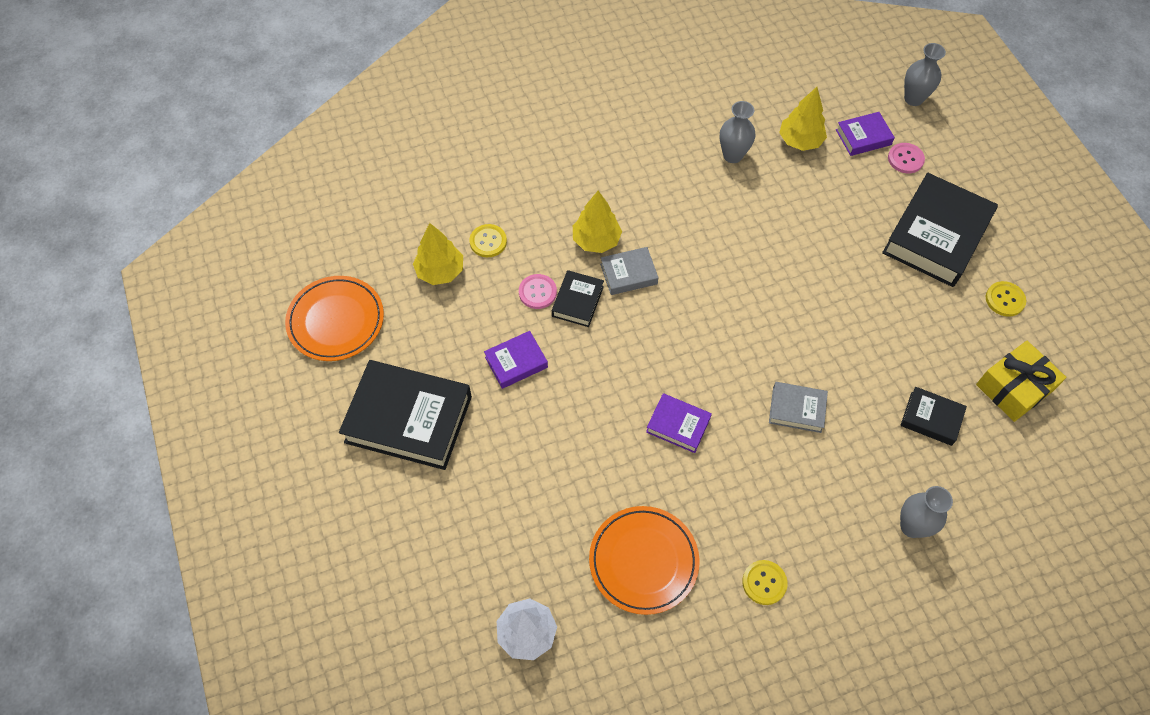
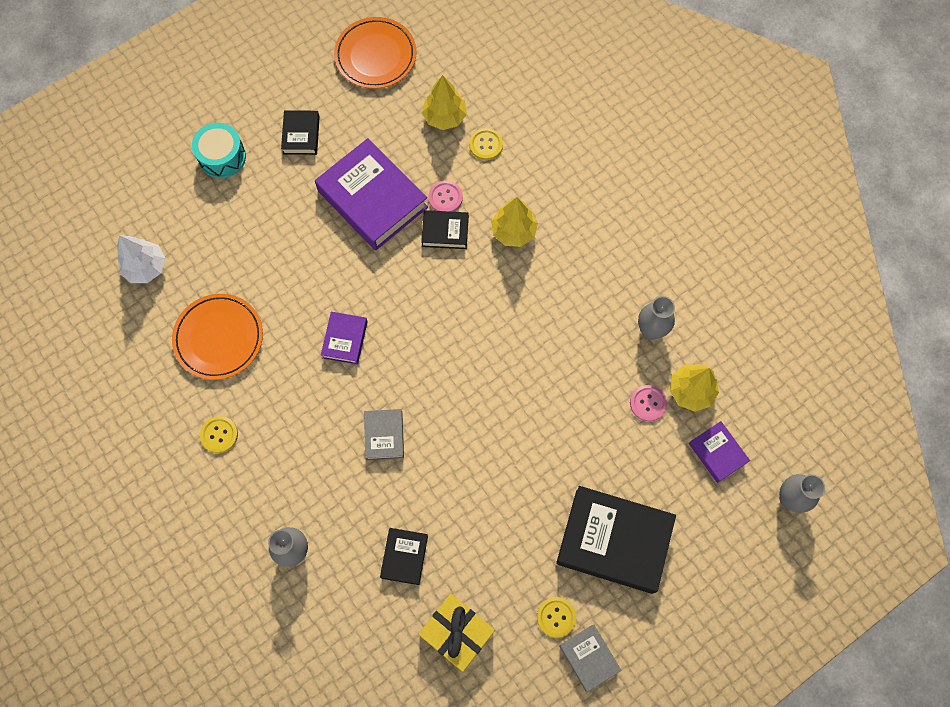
camera: 75 degrees right, 10 degrees up
(405, 513) = (222, 157): none -> turquoise drum
(408, 419) = (301, 135): black book -> black book, size x0.50
(516, 362) = (372, 199): purple book -> purple book, size x2.02
(628, 274) = (485, 266): grey book -> grey book (589, 657)
(905, 159) = (703, 499): pink button -> pink button (648, 403)

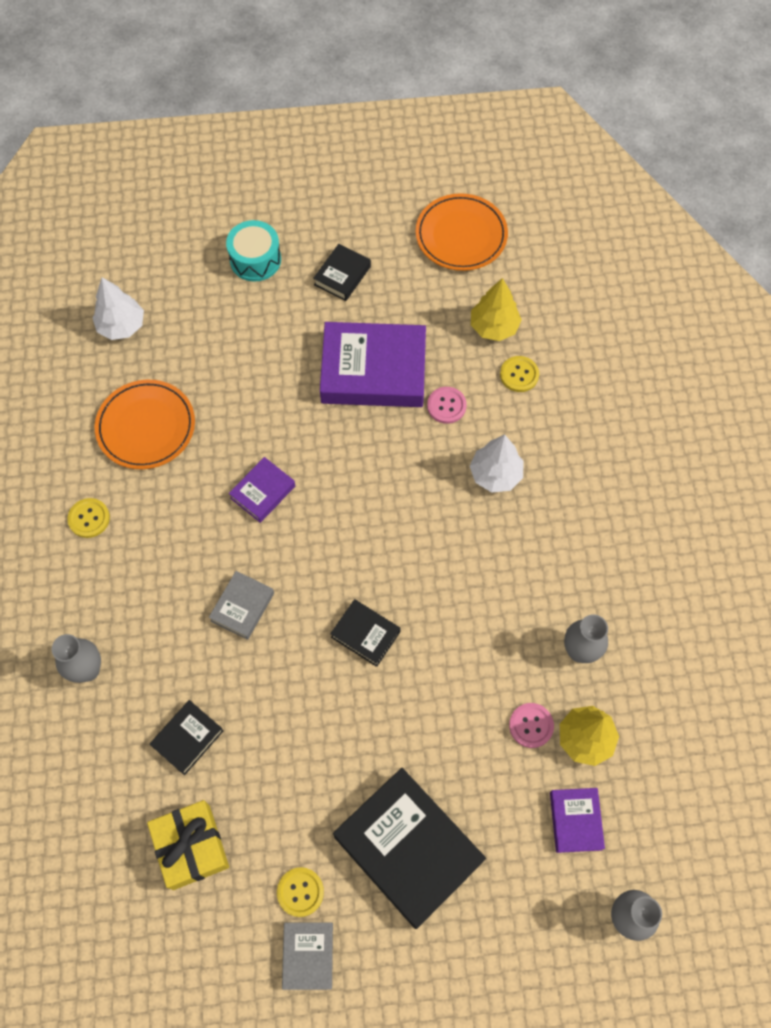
camera: 30 degrees right, 5 degrees down
(372, 199) = (373, 371): purple book -> purple book turned 75 degrees counterclockwise
(445, 232) = (425, 439): black book -> black book (365, 634)
(513, 231) = (495, 474): yellow tree -> white tree

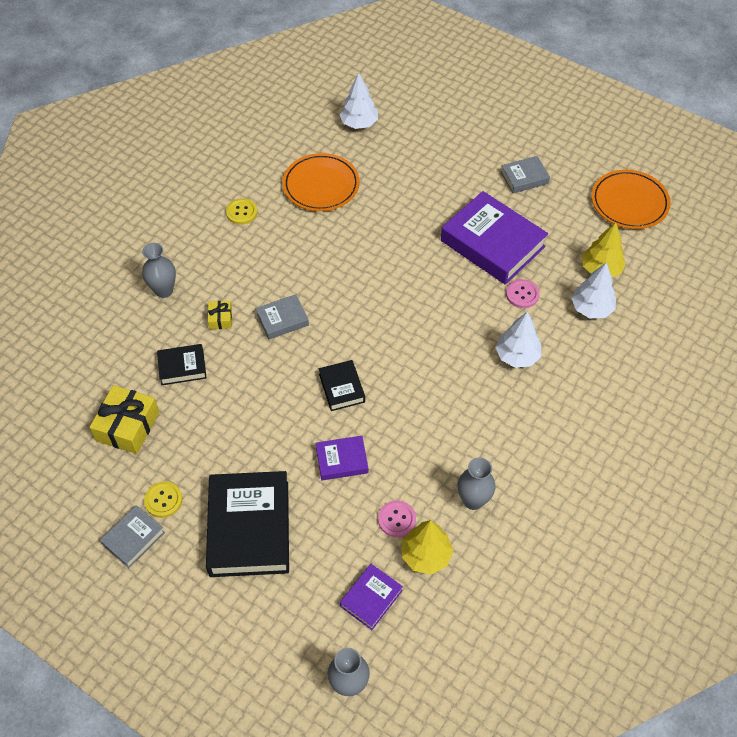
camera: 40 degrees right, 10 degrees down
(178, 655) = (220, 319): none -> yellow gift
(255, 259) = (476, 136): turquoise drum -> none
(263, 492) = (356, 266): purple book -> purple book (342, 460)
(342, 275) = (524, 178): black book -> grey book
(519, 375) = (591, 308): yellow button -> white tree

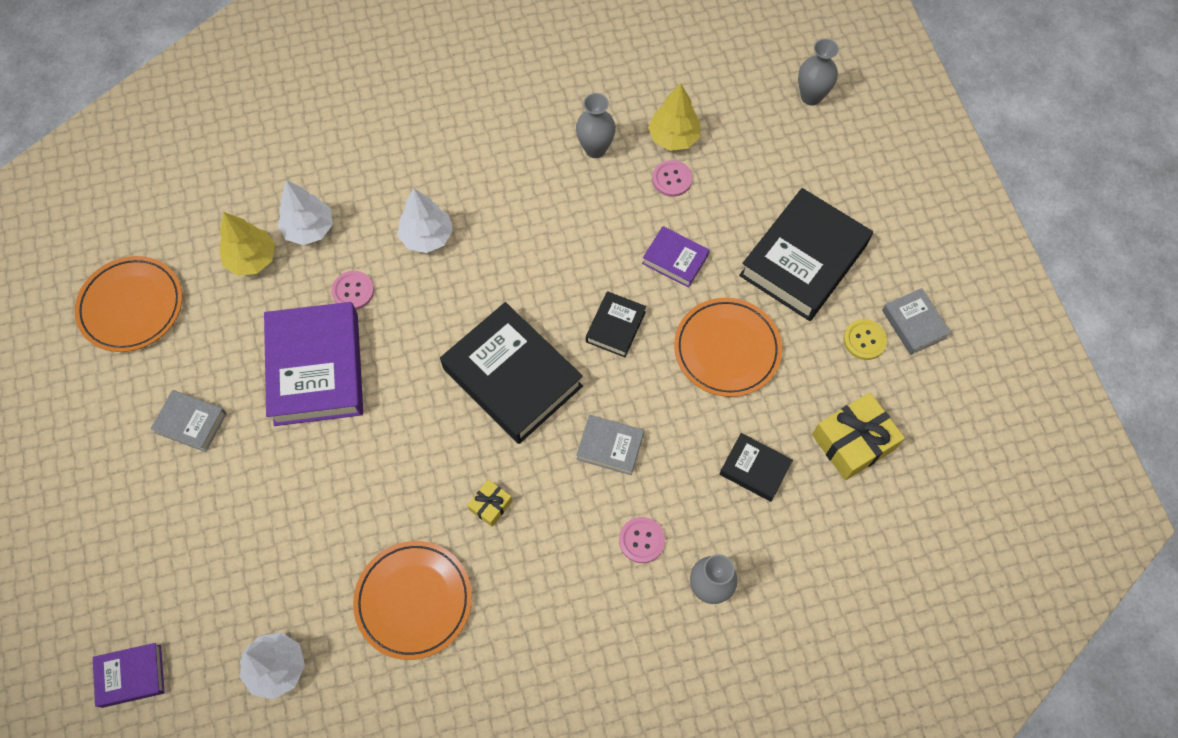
camera: 140 degrees left, 10 degrees up
(133, 538) = (914, 324): grey book -> grey book turned 75 degrees clockwise
(220, 319) = (673, 499): yellow gift -> yellow gift (490, 505)
(222, 287) = (641, 540): none -> pink button
(241, 212) = (538, 635): yellow button -> none
(256, 426) = (727, 349): none -> orange plate
(371, 598) = (745, 138): purple book -> purple book (131, 676)
(376, 315) = (512, 377): none -> black book

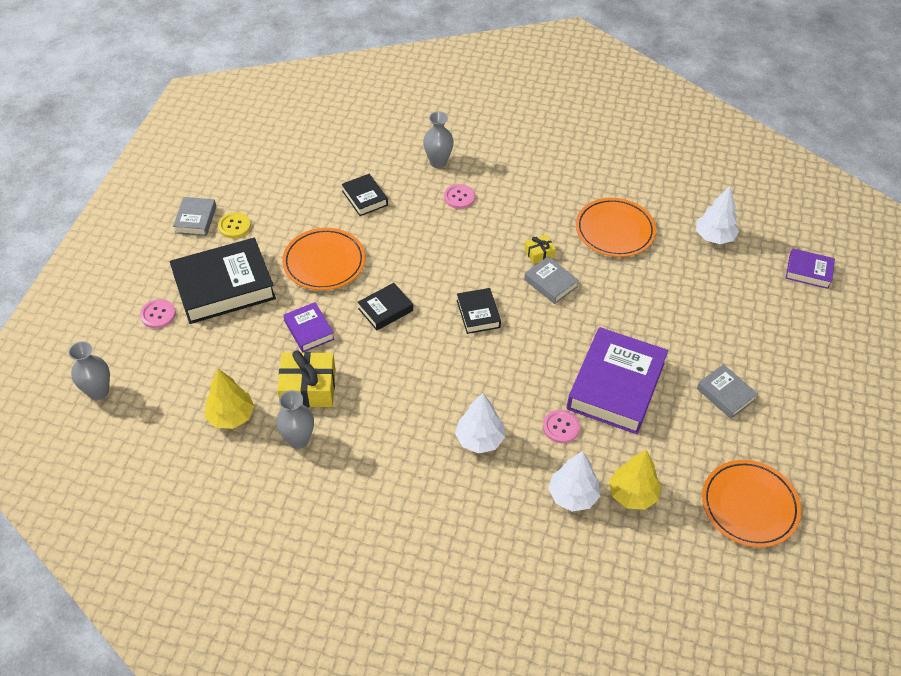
camera: 150 degrees left, 15 degrees down
(512, 377) = (478, 314): black book -> black book, size x0.50
(610, 447) = (442, 248): grey book -> grey book (550, 283)
(672, 179) = (261, 385): pink button -> pink button (158, 314)
(853, 442) = (295, 184): yellow gift -> yellow gift (308, 388)

